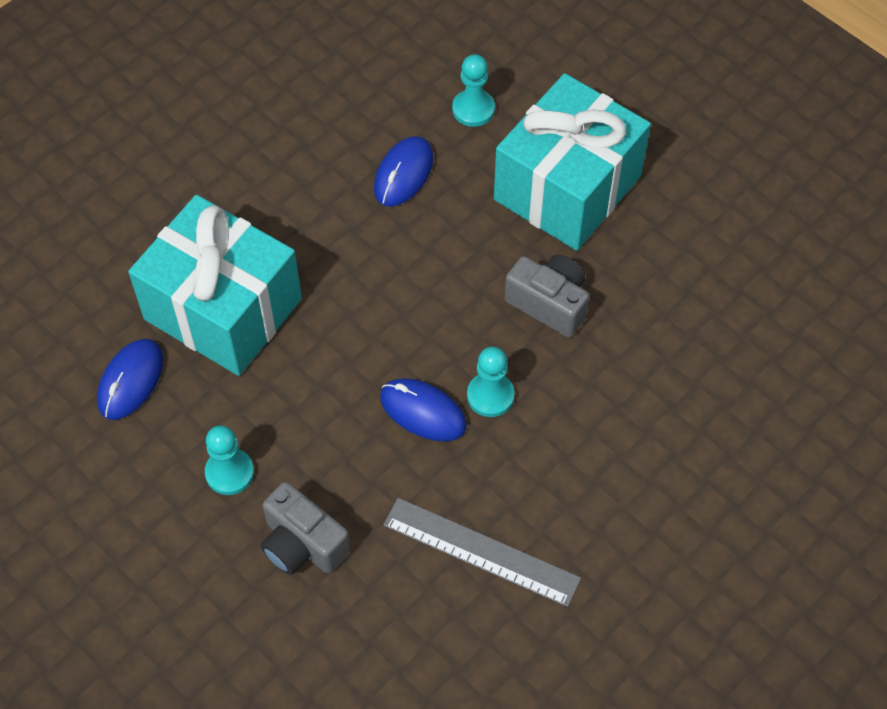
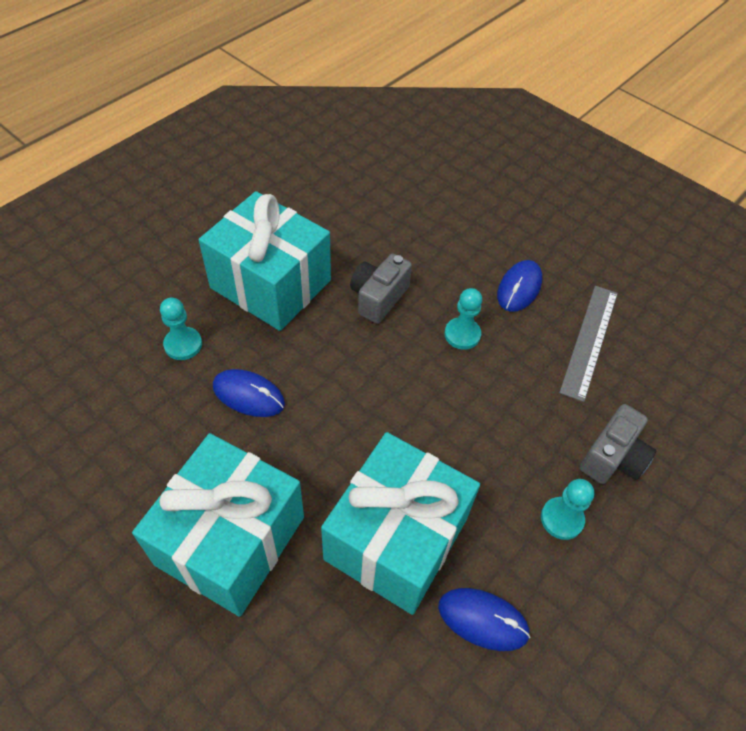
camera: 95 degrees left, 5 degrees down
(236, 168) = (230, 540): none -> turquoise gift
(423, 412) = (482, 377): blue mouse -> blue mouse (519, 288)

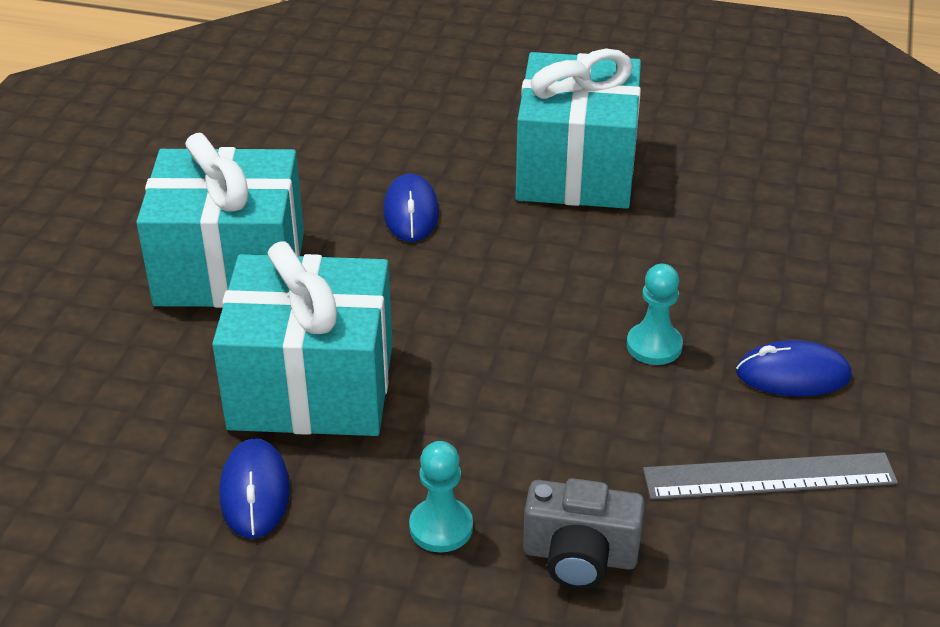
camera: 65 degrees right, 15 degrees down
(183, 344) = (436, 145): turquoise pawn -> none
(378, 298) = (641, 255): grey camera -> none

